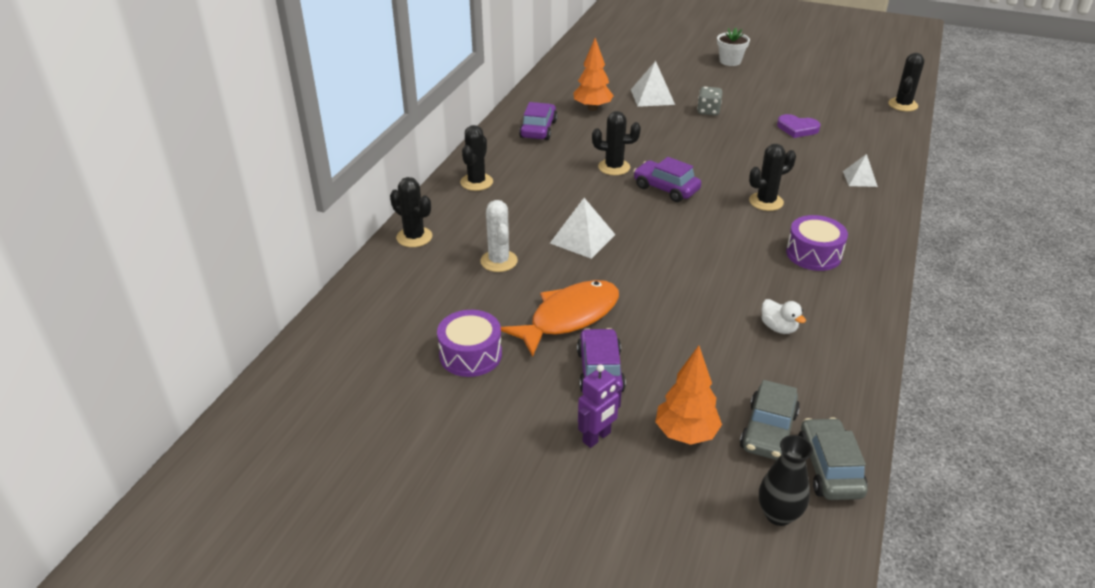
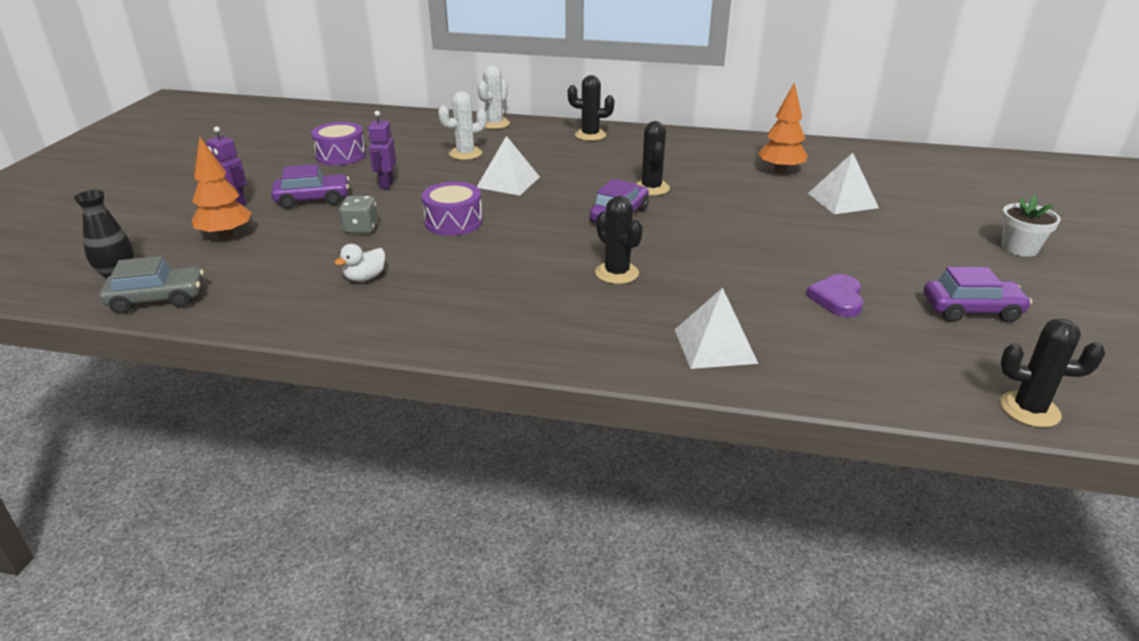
camera: 80 degrees right, 5 degrees down
(414, 237) = (494, 124): black cactus -> white cactus
(538, 129) = (709, 150): purple car -> purple car (971, 310)
(569, 317) = (386, 184): orange fish -> purple robot
(708, 111) = (834, 235): grey dice -> grey dice (361, 229)
(768, 431) = (216, 271): grey car -> none
(813, 254) = (507, 302): purple drum -> purple drum (453, 222)
(860, 178) = (715, 346): white pyramid -> white pyramid, size x1.55

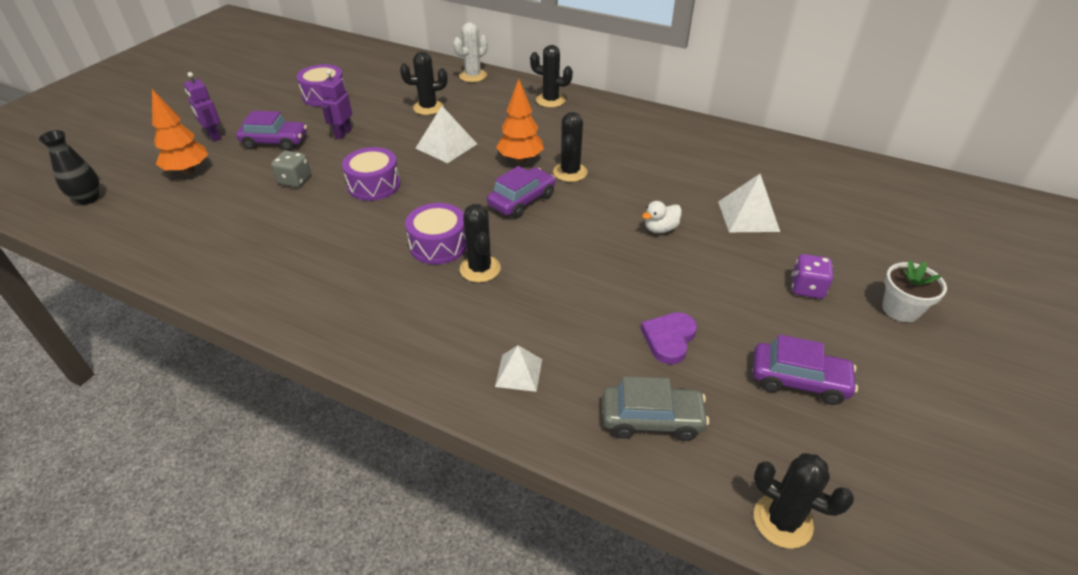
camera: 15 degrees right, 10 degrees up
(157, 299) = (102, 230): grey car -> grey car (651, 419)
(365, 278) = (268, 236): white duck -> white duck (660, 229)
(465, 154) = (428, 108): white cactus -> black cactus
(559, 260) = (438, 245): none -> purple drum
(715, 346) = (519, 372): white pyramid -> white pyramid, size x0.64
(780, 171) = (707, 169): orange tree -> orange tree (520, 159)
(931, 245) = (807, 288): none -> purple dice

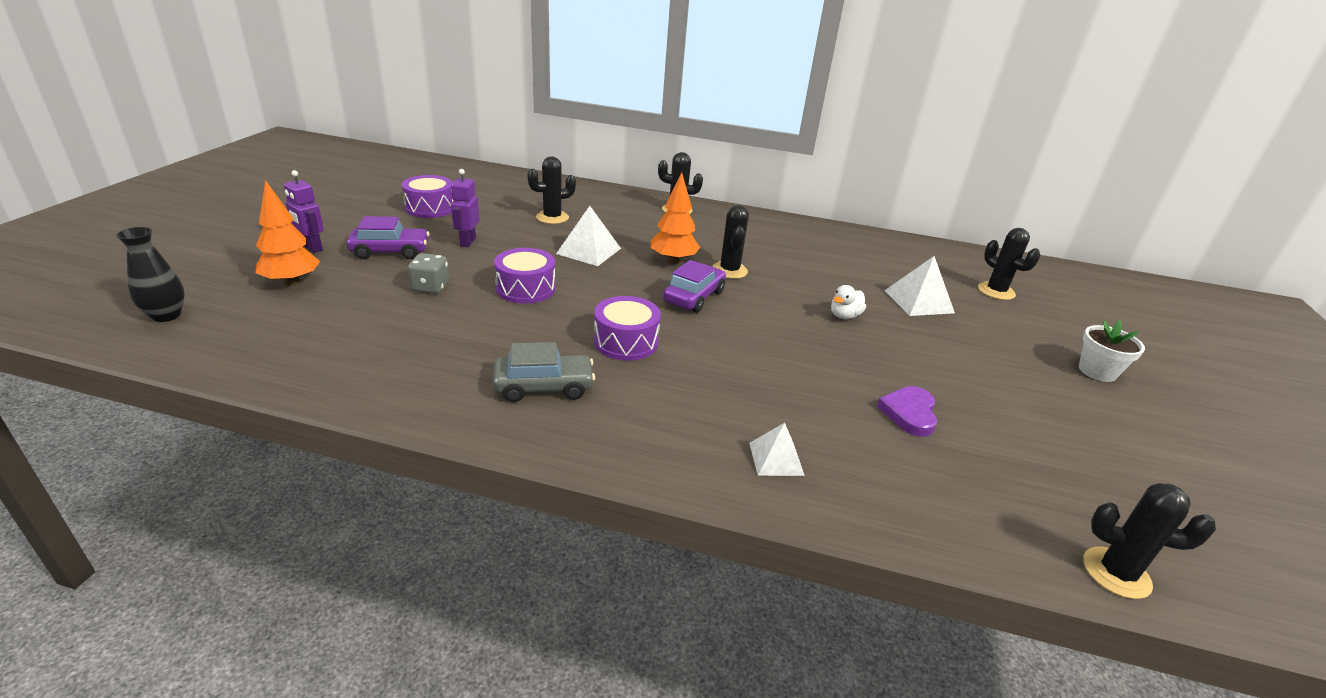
camera: 15 degrees left, 10 degrees down
(473, 76) = (586, 190): white cactus -> none
(480, 269) = (682, 362): black cactus -> black cactus (996, 291)
(651, 419) = (936, 490): grey car -> grey car (544, 387)
(798, 380) = (1049, 440): purple car -> none
(807, 288) = (1007, 359): purple dice -> none

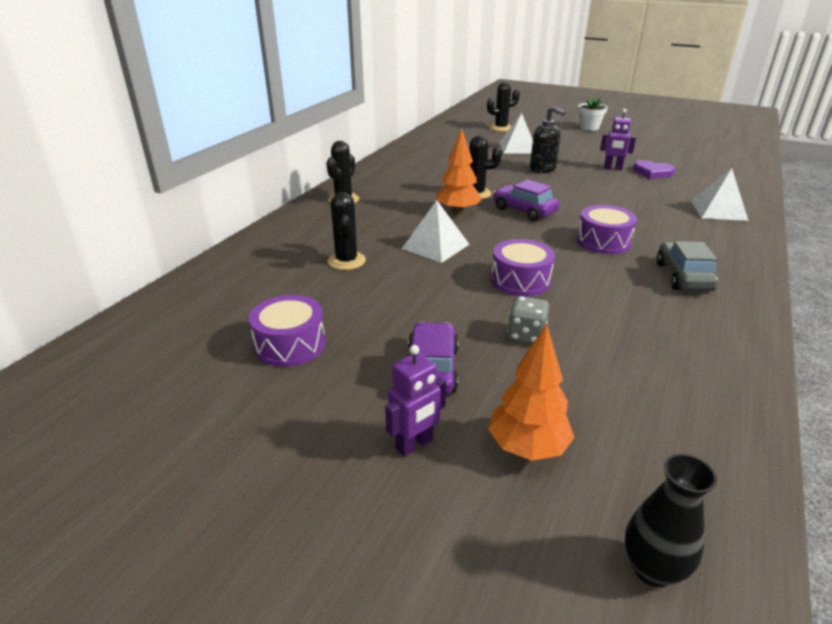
camera: 75 degrees left, 0 degrees up
(467, 242) = (407, 314): purple robot -> purple robot (613, 168)
(776, 459) = (718, 210): white pyramid -> white pyramid, size x1.55
(844, 316) = (543, 169): white duck -> black soap dispenser
(1116, 573) = (752, 159): black cactus -> none

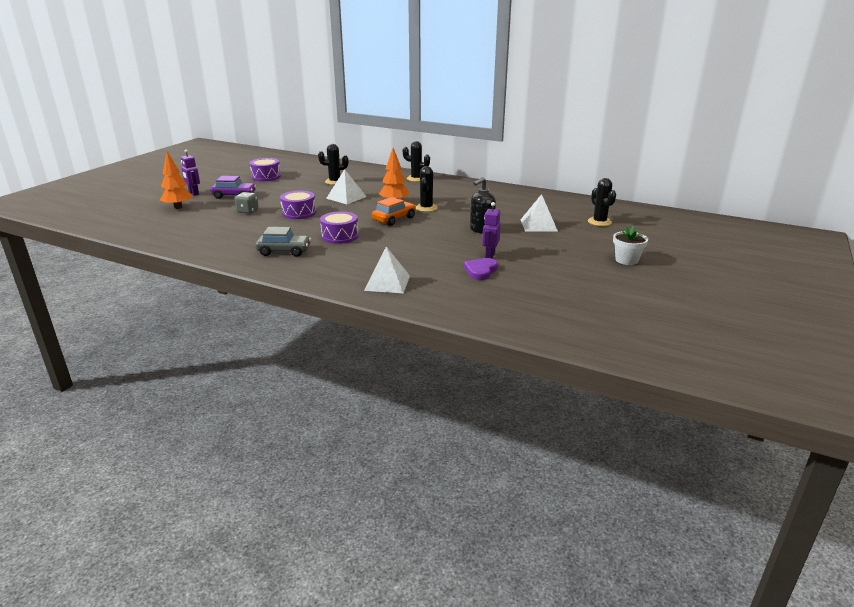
camera: 90 degrees right, 5 degrees down
(524, 211) = (394, 219): purple car -> orange car
(652, 569) = (115, 218): black vase -> none

